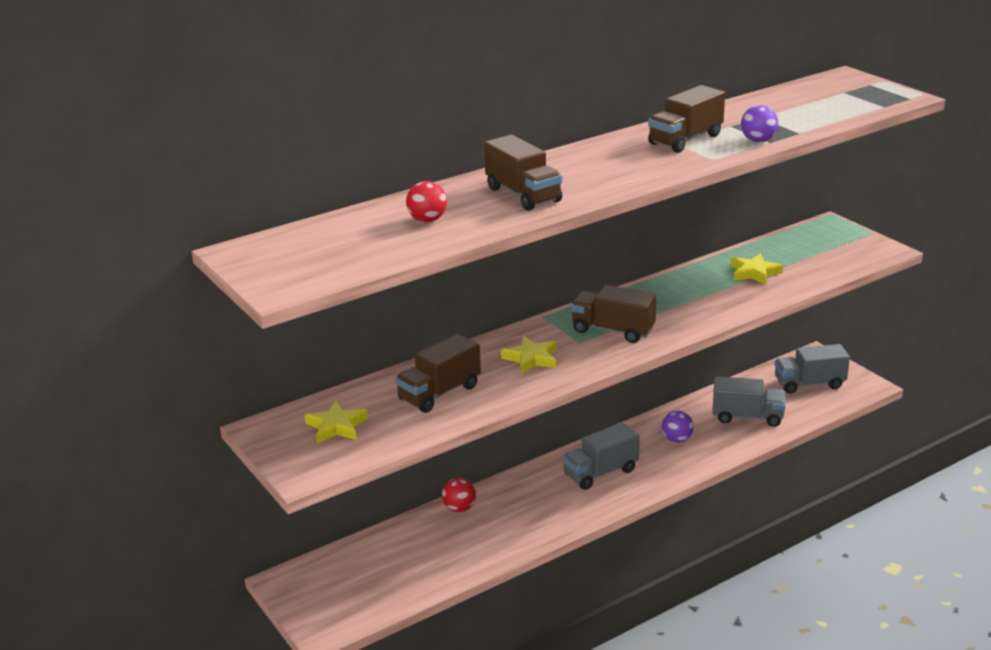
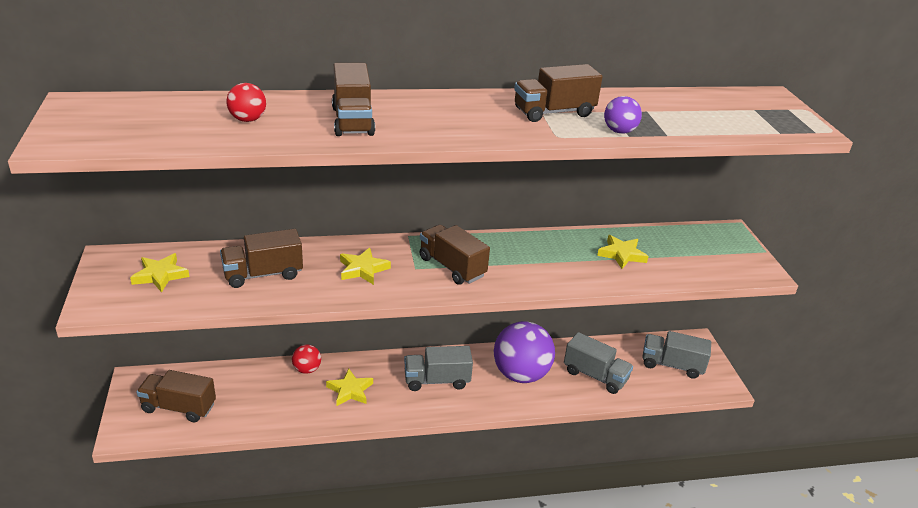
camera: 20 degrees right, 5 degrees up
(358, 588) = (179, 407): none -> brown truck
(522, 511) = (350, 390): none -> yellow star
(677, 439) = (520, 374): purple ball -> purple ball, size x2.13

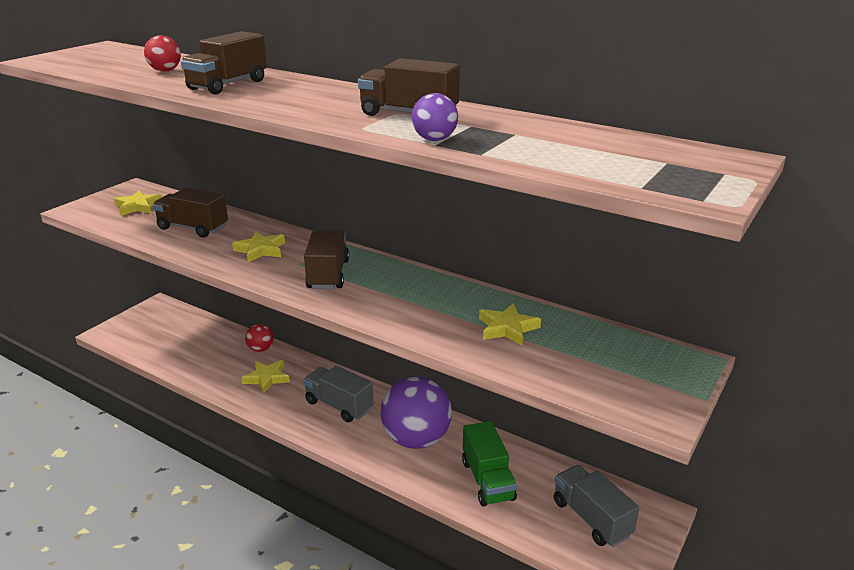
camera: 45 degrees right, 5 degrees down
(179, 407) = (154, 333): brown truck -> none
(595, 376) = (487, 480): grey truck -> green truck

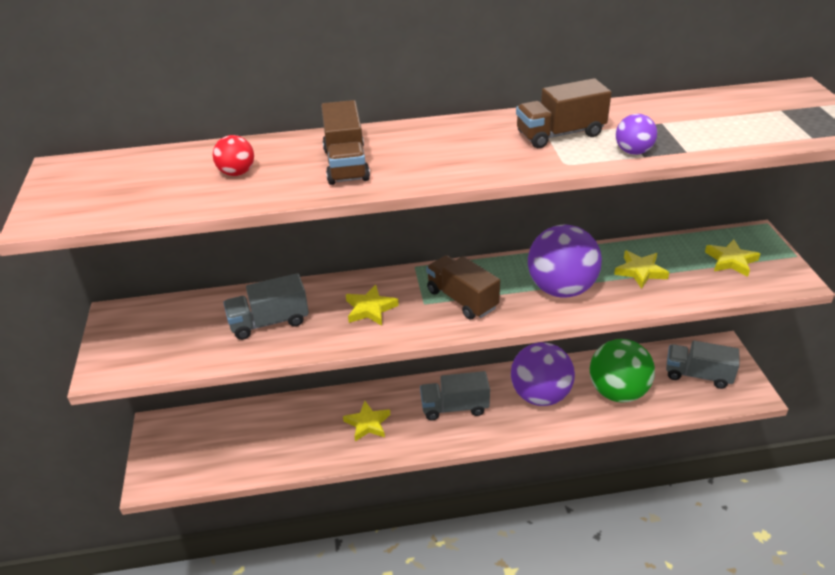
camera: 40 degrees left, 10 degrees up
(138, 206) = (167, 330): yellow star -> yellow star (731, 261)
(193, 228) = (269, 322): brown truck -> grey truck
(261, 349) = (323, 403): red ball -> none
(414, 305) = (561, 289): none -> purple ball
(487, 480) = (617, 392): green truck -> green ball

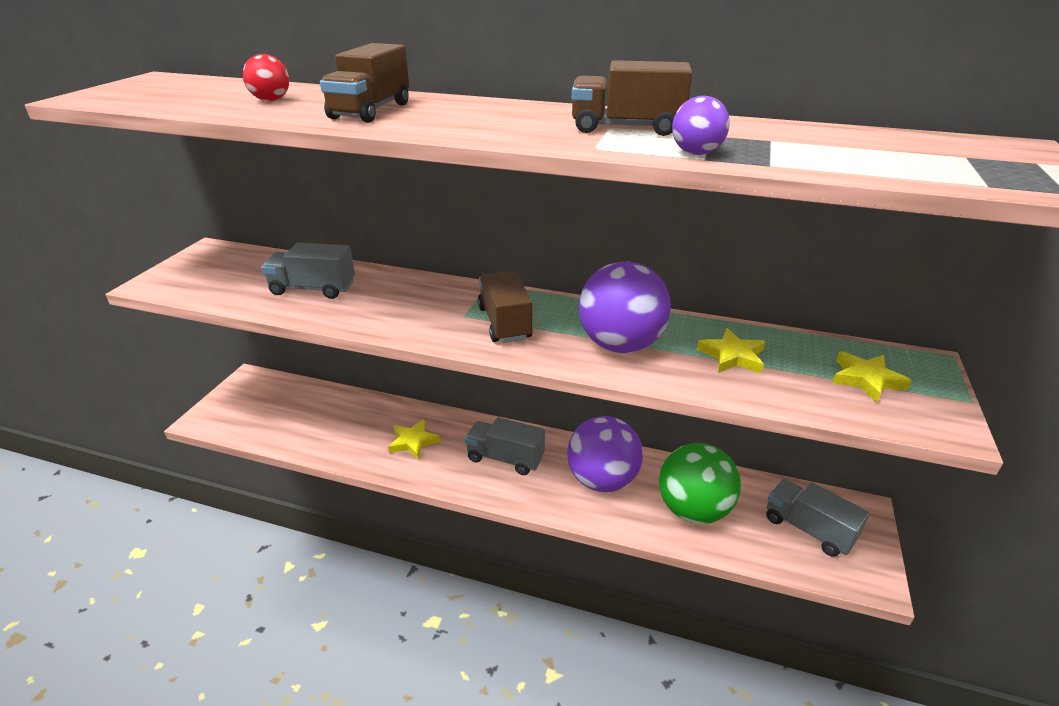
camera: 25 degrees right, 5 degrees down
(370, 309) = (409, 305): yellow star -> none

